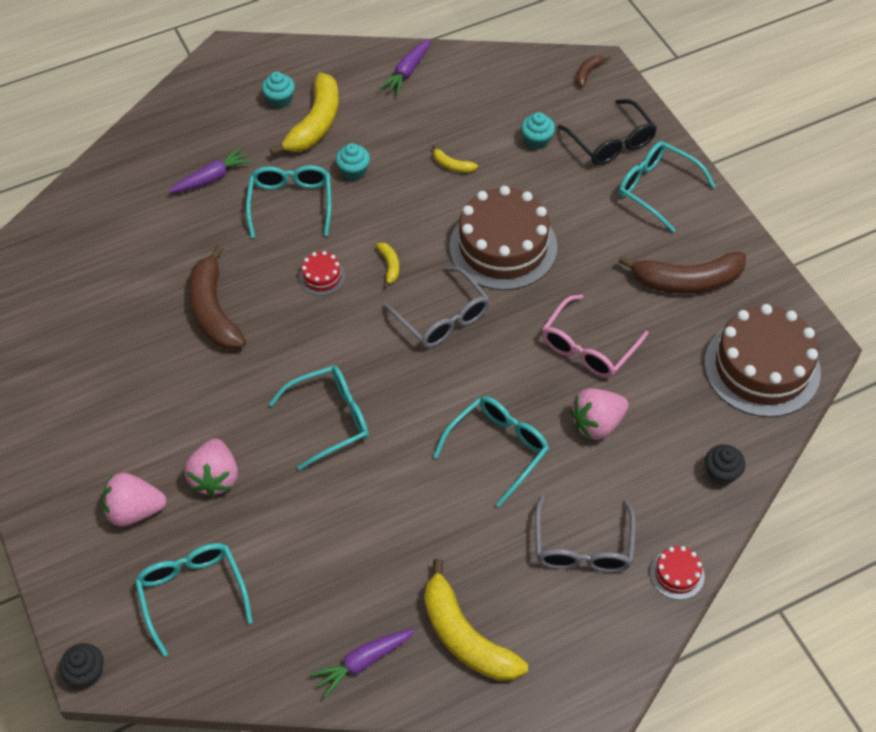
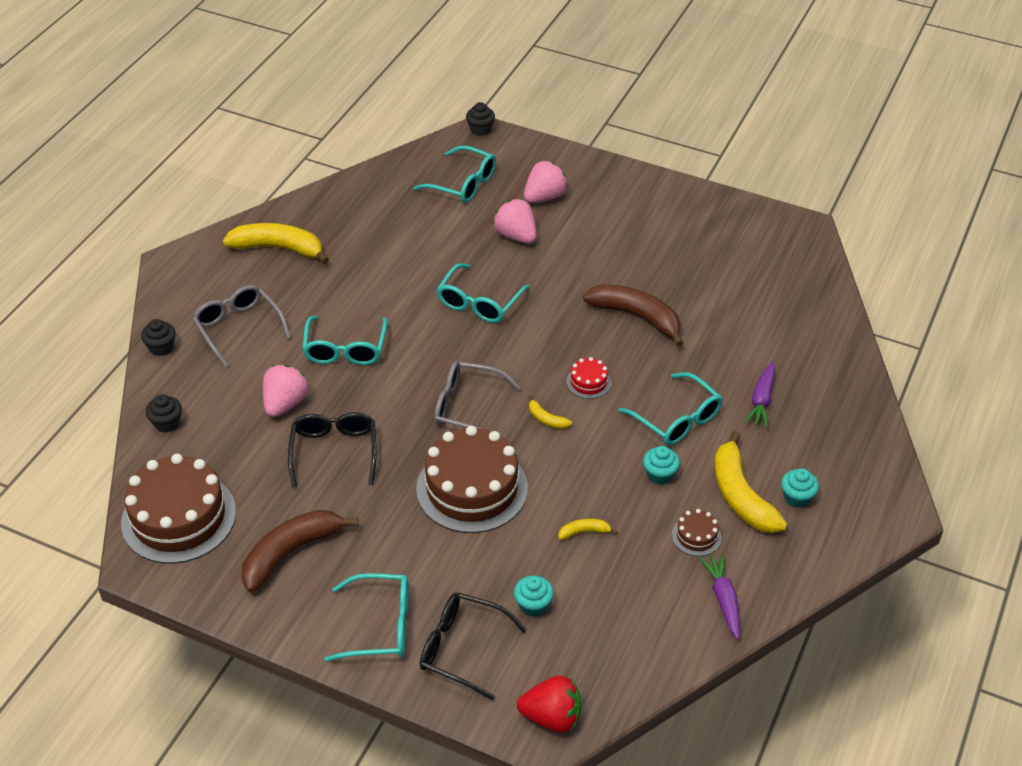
camera: 140 degrees right, 10 degrees down
(363, 662) = (330, 208): purple carrot -> none
(378, 117) = (696, 536): none -> brown cake
(588, 73) = (552, 717): brown banana -> red strawberry
(588, 347) = (334, 451): pink glasses -> black glasses
(677, 574) = (161, 347): red cake -> black cupcake

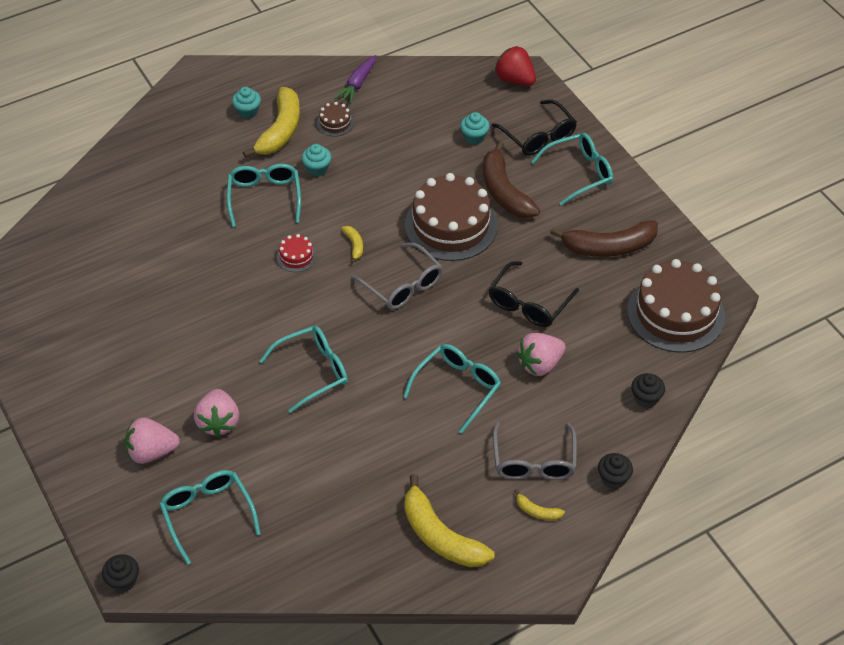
camera: 145 degrees left, 5 degrees up
(381, 626) = (579, 173): turquoise glasses -> turquoise glasses turned 120 degrees clockwise
(584, 532) = (402, 160): yellow banana -> yellow banana (537, 511)
(637, 317) = (205, 288): brown banana -> brown banana (504, 191)
(761, 400) = (193, 179): purple carrot -> none

